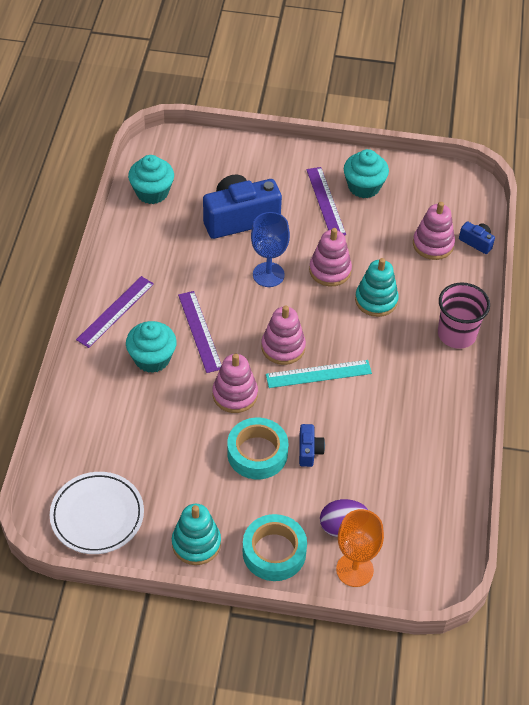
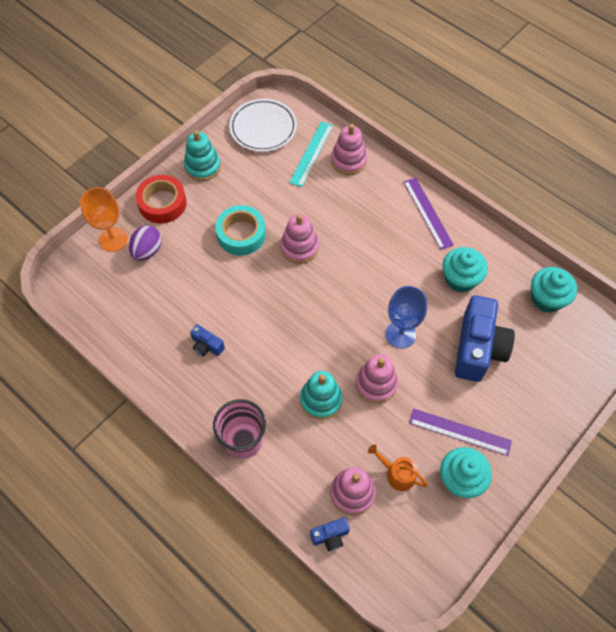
camera: 125 degrees right, 10 degrees up
(152, 358) = (367, 214): turquoise cupcake -> turquoise cupcake (460, 279)
(200, 331) = (373, 256): purple ruler -> none
(274, 552) = (162, 203): turquoise tape -> red tape
(283, 347) = (320, 302): pink stacking toy -> pink stacking toy (348, 160)
(309, 451) = (219, 266): blue camera -> blue camera (207, 346)
(318, 374) = (279, 311): turquoise ruler -> turquoise ruler (311, 153)
(393, 224) = (397, 474): none -> orange watering can

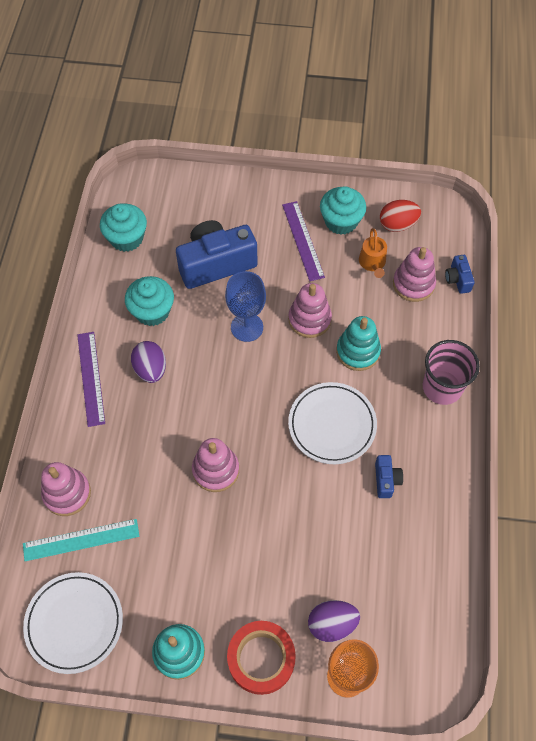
camera: 125 degrees left, 0 degrees up
(241, 234) = (240, 539): turquoise tape -> none
(275, 339) = (332, 425): none -> white plate
(330, 536) = (457, 279): blue camera -> blue camera turned 135 degrees counterclockwise
(408, 251) = (151, 369): none -> purple egg
(425, 528) = (397, 225): none -> red egg
(427, 213) = (91, 378): purple ruler -> purple ruler turned 45 degrees counterclockwise

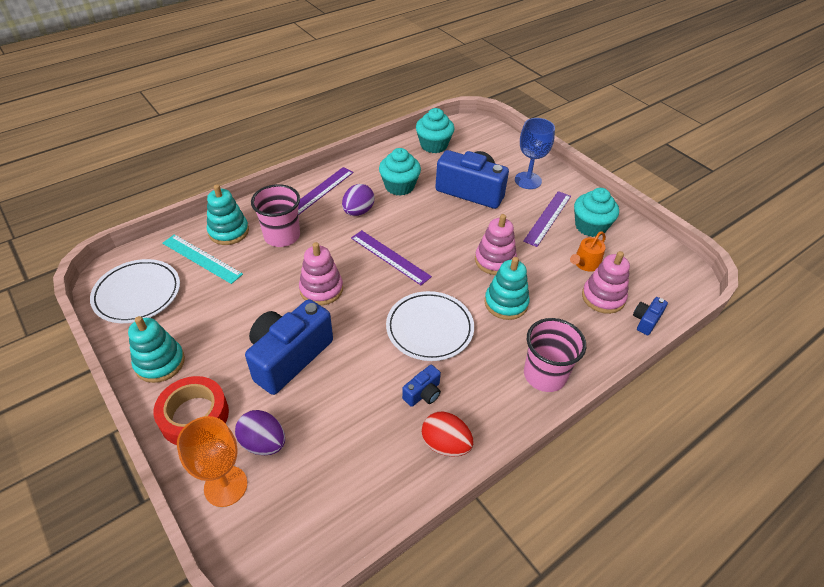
camera: 45 degrees right, 15 degrees down
(67, 493) = (228, 231): pink stacking toy -> turquoise stacking toy
(119, 453) = (282, 236): none -> pink cup
(230, 390) = (390, 257): none -> purple ruler
(247, 327) = (446, 234): blue goblet -> blue goblet (528, 180)
(266, 547) = (289, 357): none -> blue camera
(397, 225) = (634, 256): red egg -> red egg (445, 444)

